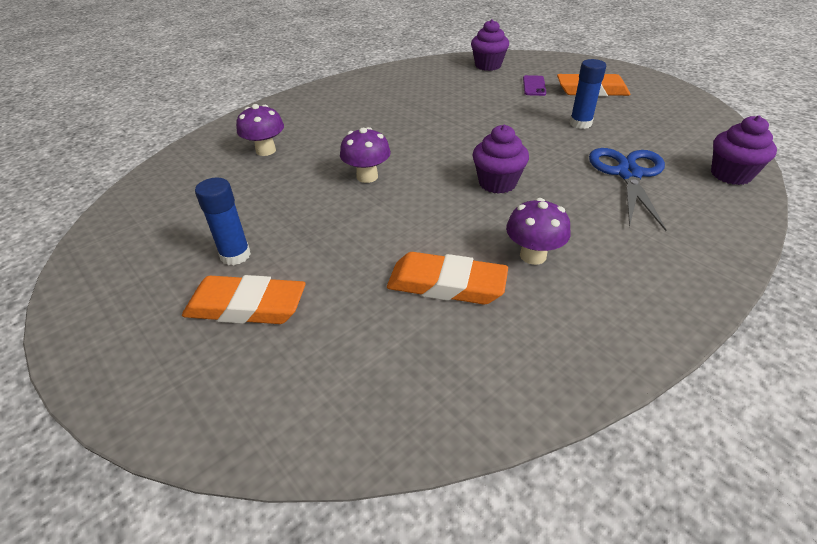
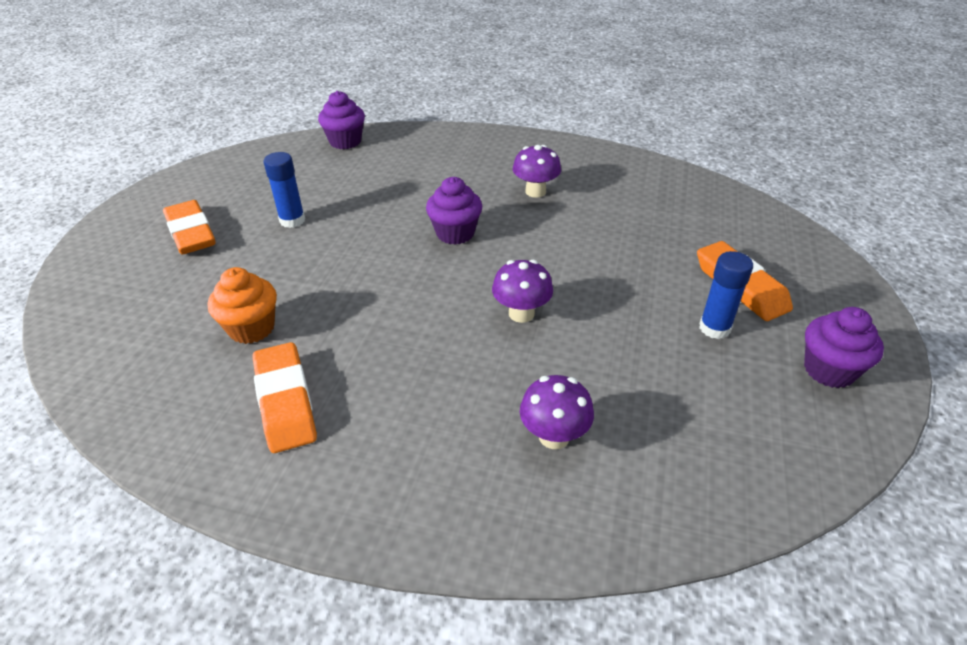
camera: 125 degrees left, 0 degrees up
(446, 285) = (606, 213): orange eraser -> orange eraser (285, 401)
(463, 94) = (252, 328): none -> orange cupcake
(488, 65) = (119, 344): purple cupcake -> purple cupcake (829, 370)
(534, 86) = (193, 277): purple phone -> none
(628, 174) = (381, 179): blue scissors -> none

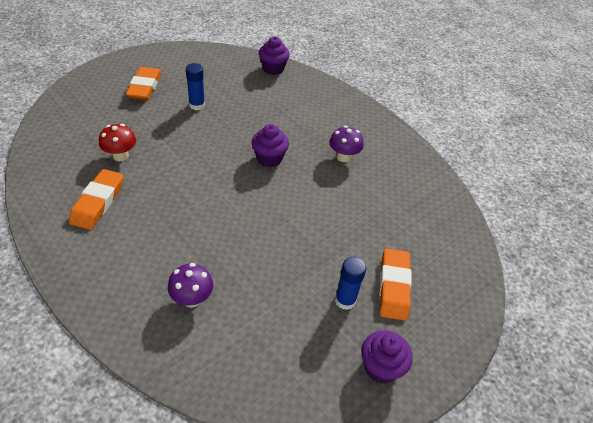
camera: 30 degrees right, 5 degrees up
(252, 328) = (120, 156): orange cupcake -> red mushroom
(521, 313) = (250, 225): purple mushroom -> none

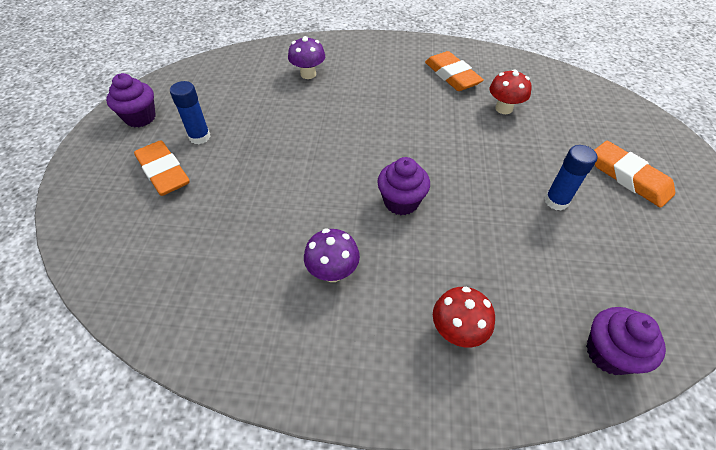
camera: 140 degrees right, 5 degrees up
(317, 107) = (457, 331): none -> red mushroom

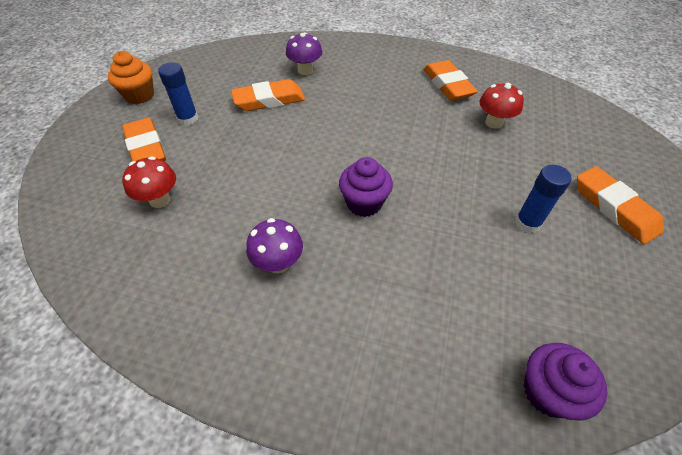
camera: 10 degrees right, 0 degrees up
(140, 118) = (139, 95): purple cupcake -> orange cupcake
(279, 108) = (269, 100): none -> orange eraser
(457, 331) = (388, 341): red mushroom -> red mushroom (160, 200)

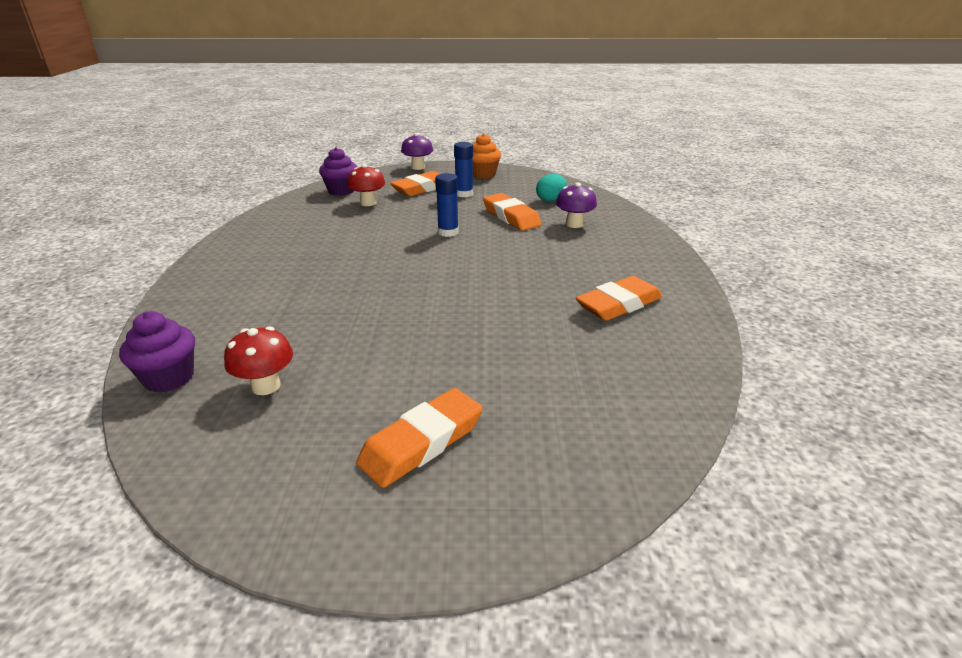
camera: 75 degrees right, 20 degrees down
(242, 69) = (550, 199): none -> turquoise egg
(278, 263) = (311, 250): purple mushroom -> purple mushroom (418, 167)
(364, 203) = (384, 274): purple cupcake -> purple cupcake (341, 191)
(494, 122) = (558, 341): red mushroom -> red mushroom (266, 386)
(527, 223) = (378, 368): blue glue stick -> blue glue stick (448, 232)

